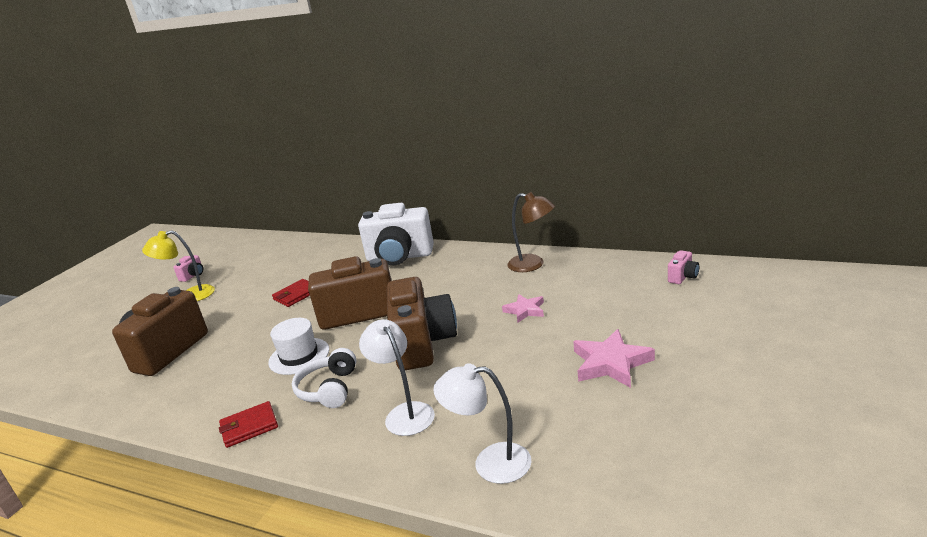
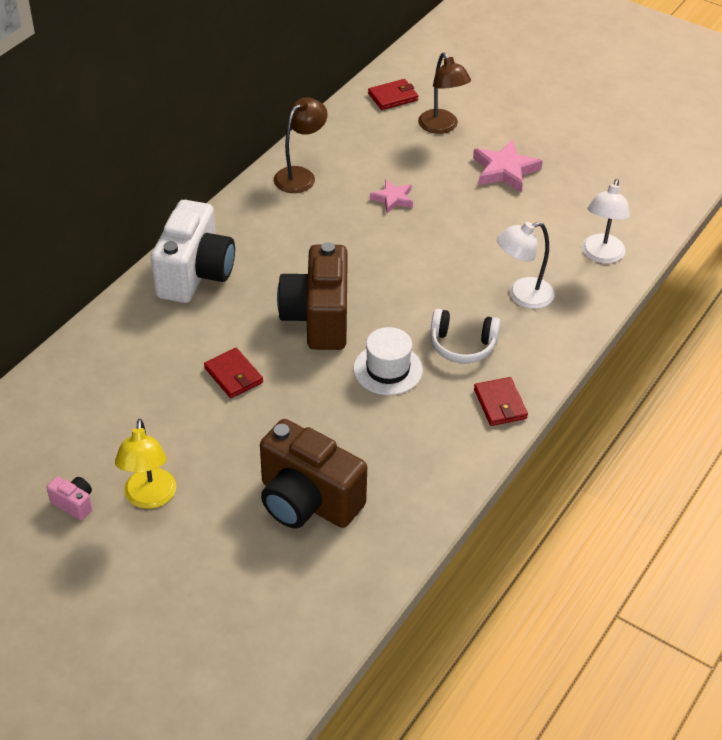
camera: 85 degrees left, 20 degrees up
(423, 344) = (415, 274): brown camera -> none
(657, 311) = (442, 127): none -> brown lamp
(683, 277) = (393, 97): pink camera -> red wallet

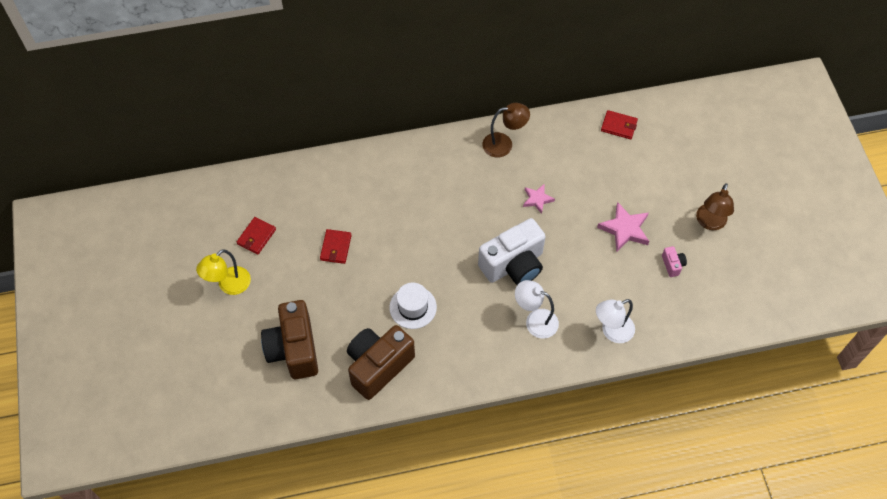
camera: 45 degrees right, 15 degrees up
(74, 504) = (195, 260): pink camera -> pink camera (672, 265)
(195, 274) = (381, 169): white camera -> white camera (513, 265)
(318, 318) = (412, 247): brown camera -> brown camera (378, 366)
(442, 127) = (623, 170): brown lamp -> brown lamp (710, 223)
(462, 345) = (467, 325): white headphones -> none
(500, 404) = (445, 376): red wallet -> red wallet (256, 236)

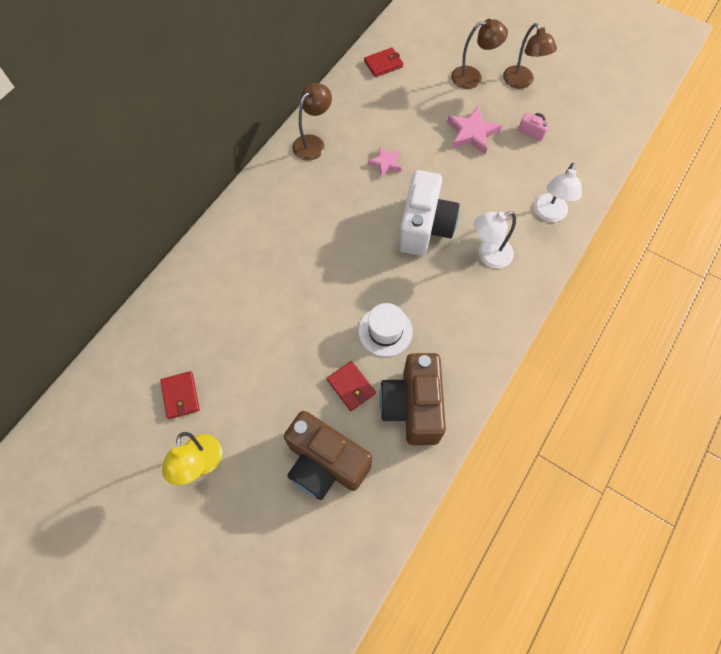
camera: 45 degrees left, 5 degrees up
(336, 247) = (265, 340): red wallet -> red wallet (351, 386)
(676, 189) = (473, 77): none -> brown lamp

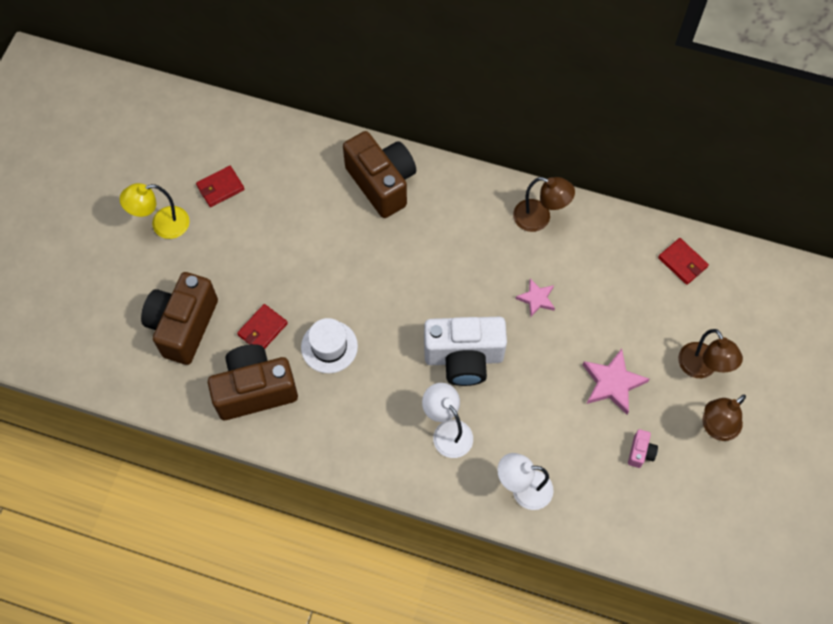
camera: 75 degrees right, 0 degrees up
(233, 250) = (382, 183): none -> brown camera

